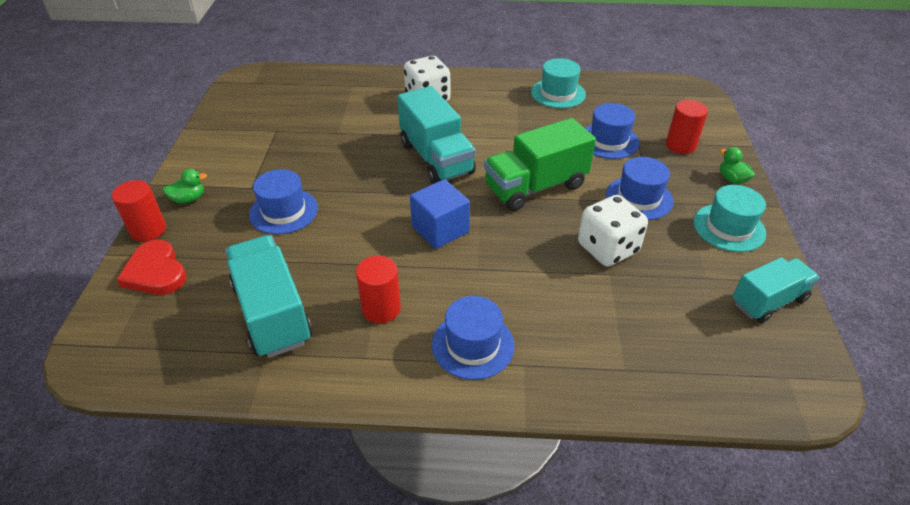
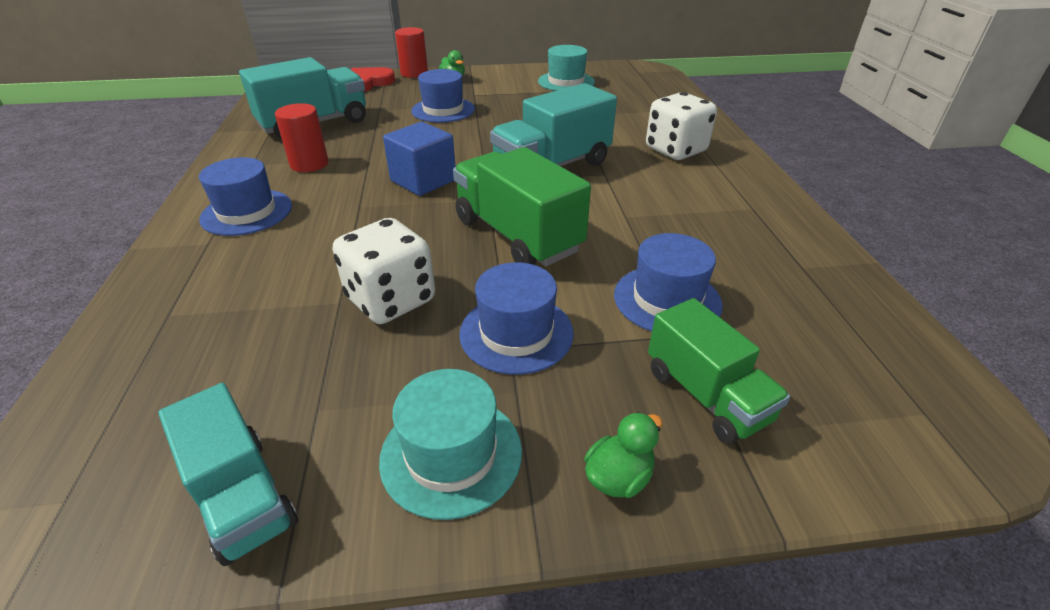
camera: 80 degrees right, 5 degrees down
(558, 93) = (776, 244): turquoise hat -> turquoise hat (566, 82)
(680, 145) = (706, 395): red cylinder -> green truck

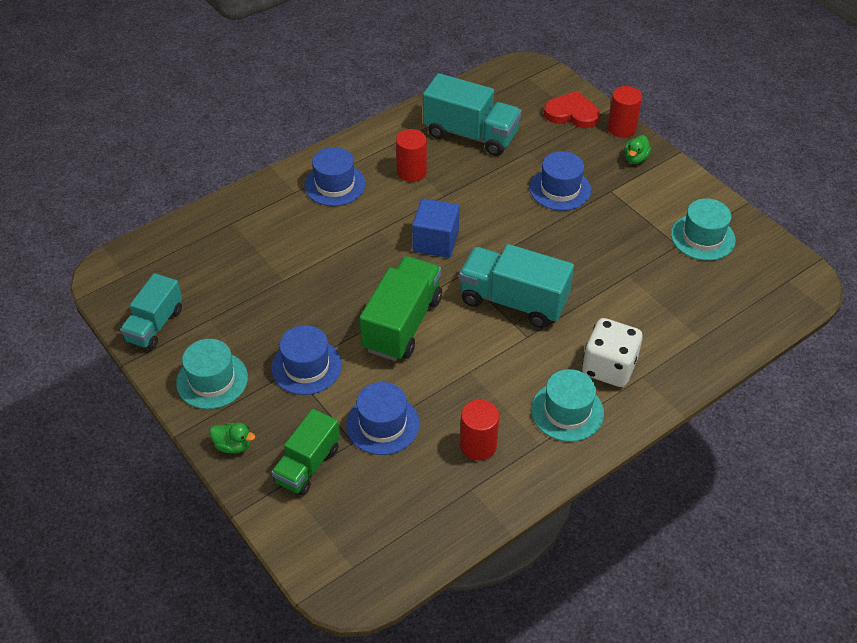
camera: 60 degrees right, 10 degrees up
(391, 300) = (299, 300): white dice -> none
(717, 183) = (567, 411): none -> turquoise hat
(738, 243) = (478, 445): none -> red cylinder

